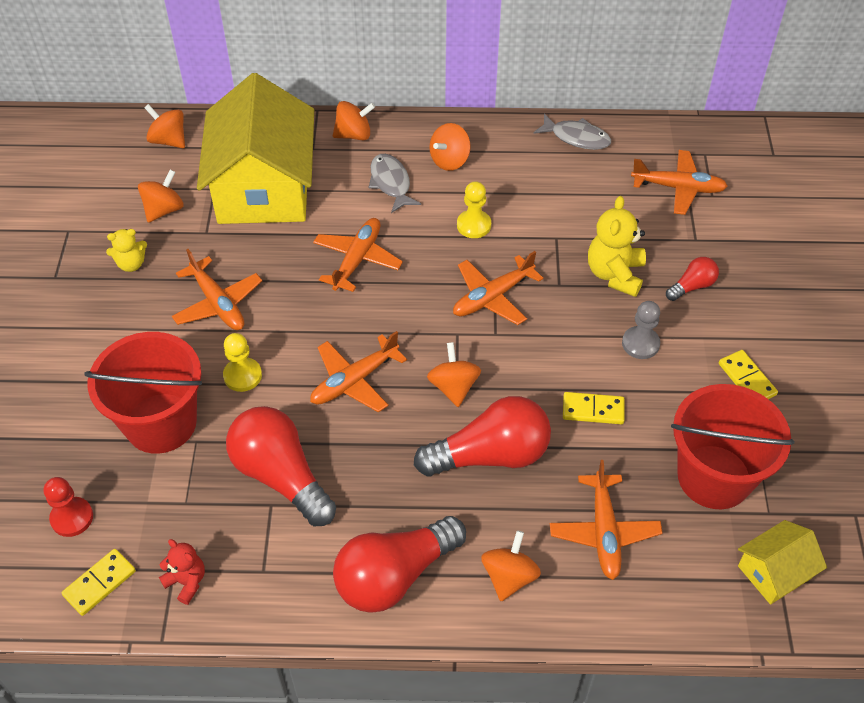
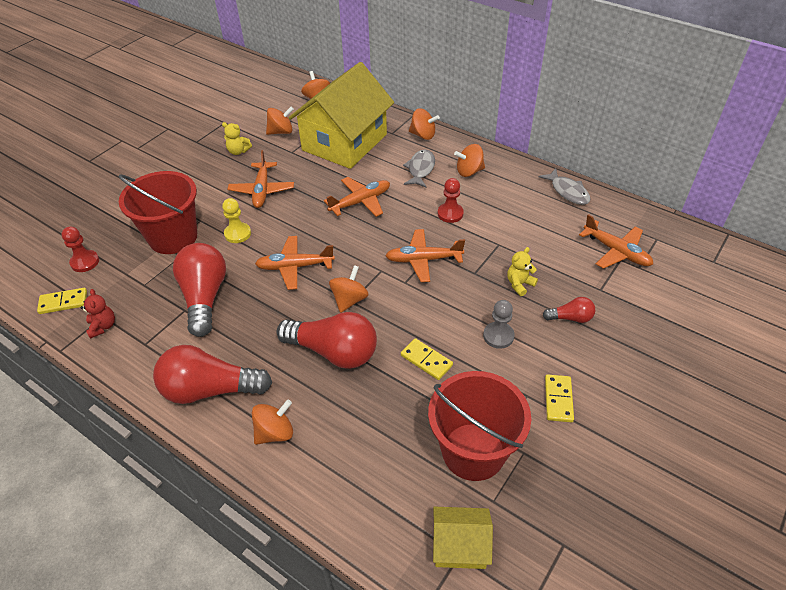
camera: 35 degrees right, 5 degrees down
(473, 225) = (450, 214): yellow pawn -> red pawn
(604, 532) = (362, 442): orange plane -> none
(614, 274) = (519, 284): yellow teddy bear -> yellow teddy bear, size x0.59

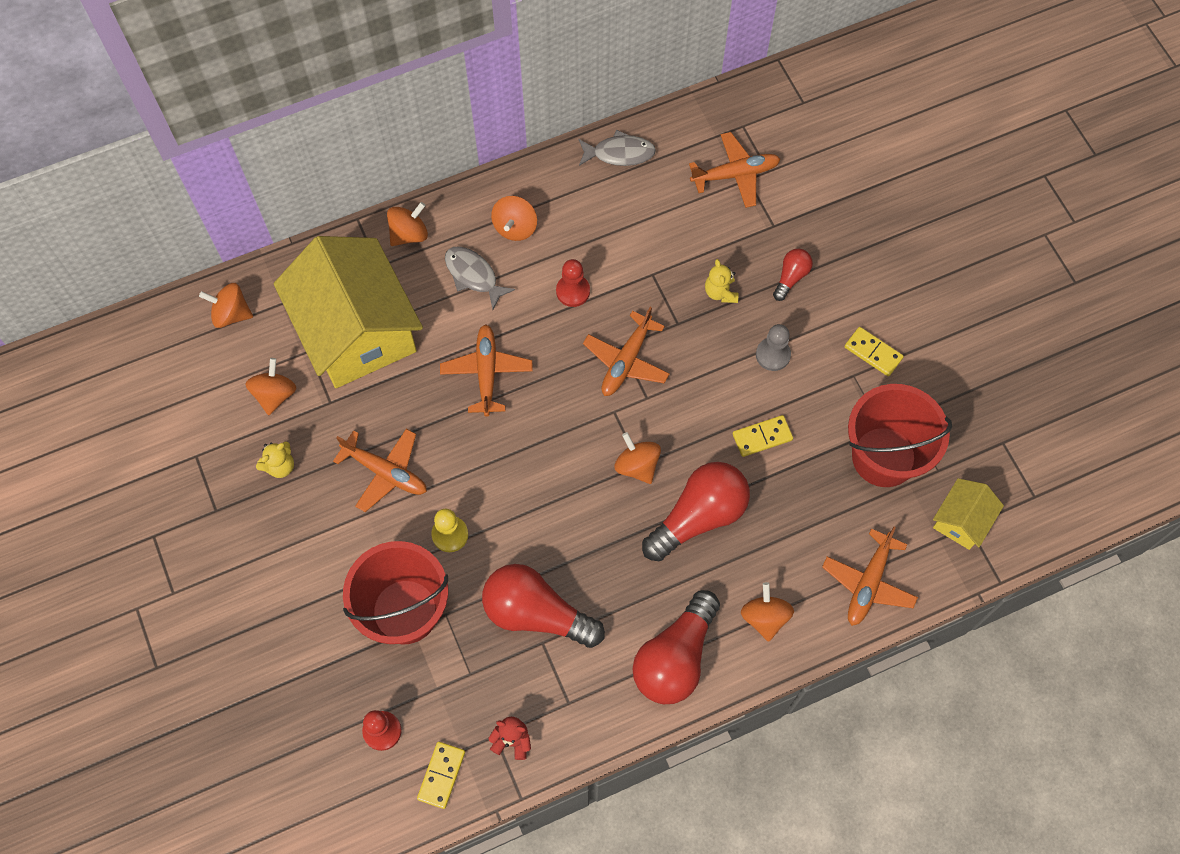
camera: 60 degrees left, 20 degrees up
(294, 267) = (549, 497): orange plane -> orange plane (868, 583)

